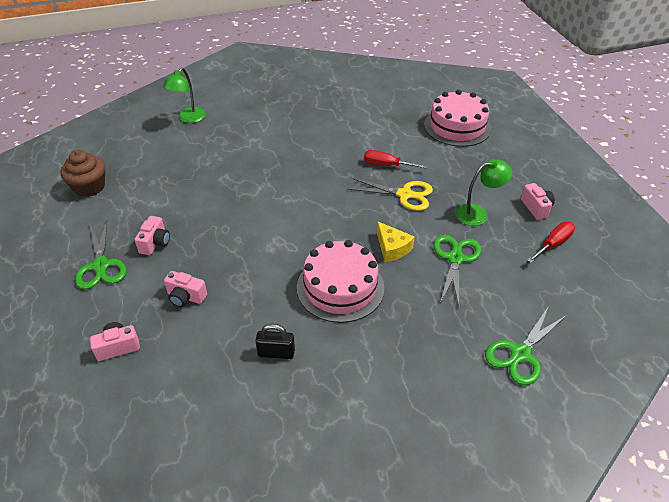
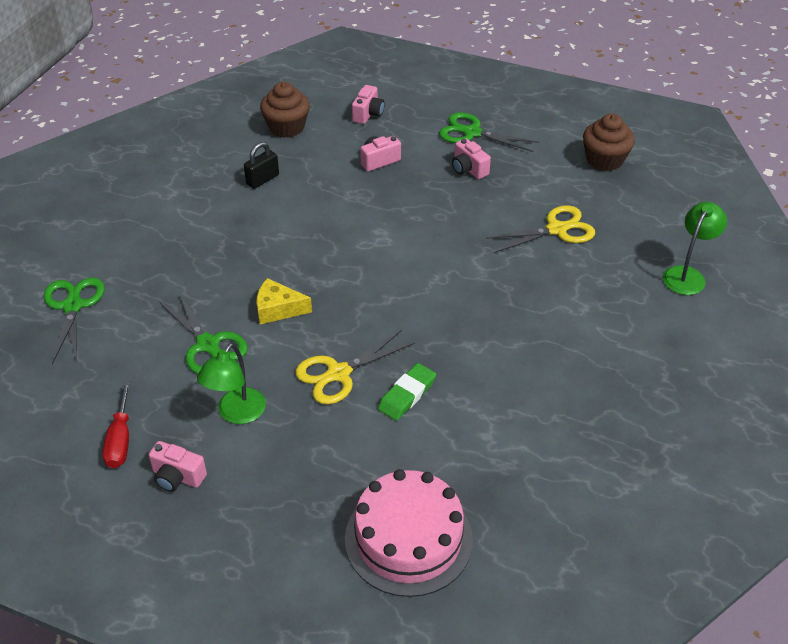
camera: 130 degrees right, 0 degrees up
(185, 393) = (286, 127): none -> brown cupcake
(188, 119) = (687, 275): green lamp -> green lamp turned 60 degrees clockwise
(191, 175) = (556, 229): none -> yellow scissors
(340, 287) = (278, 247): pink cake -> none
(386, 165) = (407, 395): red screwdriver -> green eraser

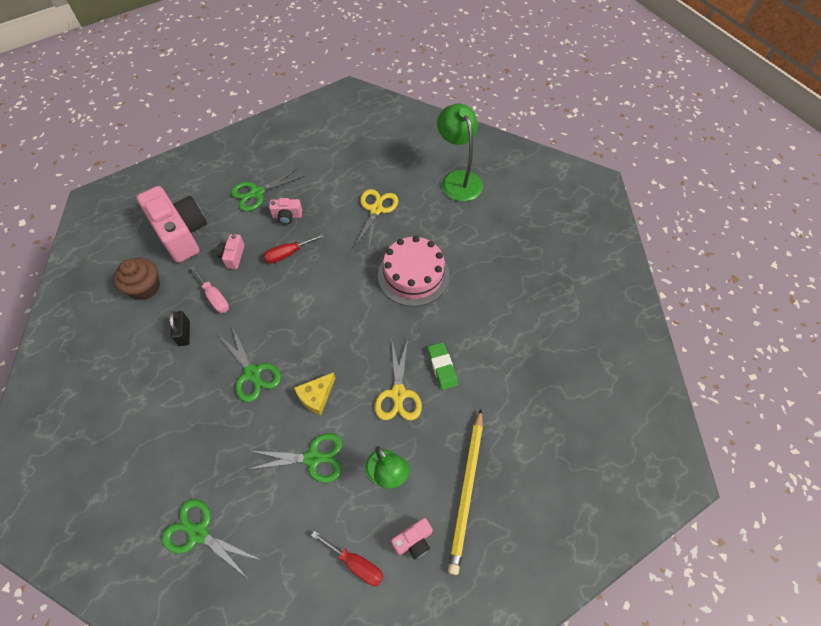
camera: 55 degrees left, 15 degrees up
(262, 248) = (252, 373): none -> green scissors
(271, 496) = (467, 491): none -> yellow pencil
(320, 176) = (214, 297): none -> pink screwdriver
(368, 114) = (181, 233): pink camera -> pink camera, size x2.23
(408, 539) = (544, 432): pink cake -> pink cake (413, 275)
(423, 196) = (288, 254): none -> red screwdriver
(604, 160) = (342, 150): brown cupcake -> none
(687, 275) = (458, 179): green lamp -> green lamp, size x1.52

